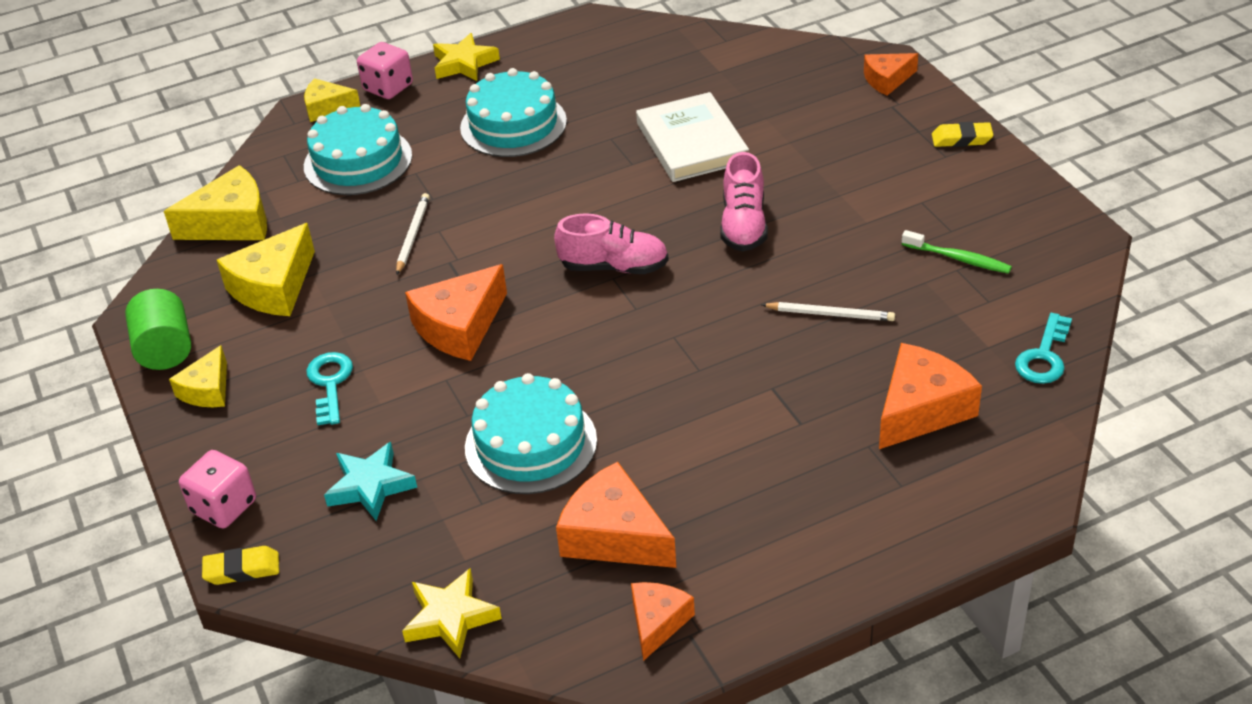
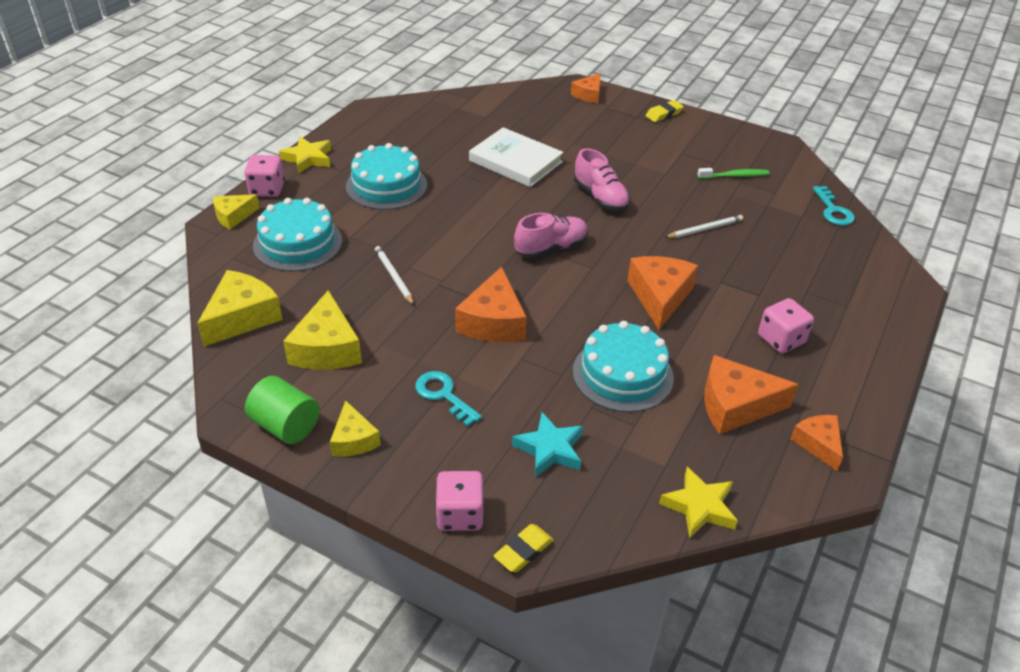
camera: 40 degrees left, 0 degrees up
(761, 488) = (781, 339): none -> pink dice
(921, 409) = (809, 261): orange cheese -> orange cheese (659, 297)

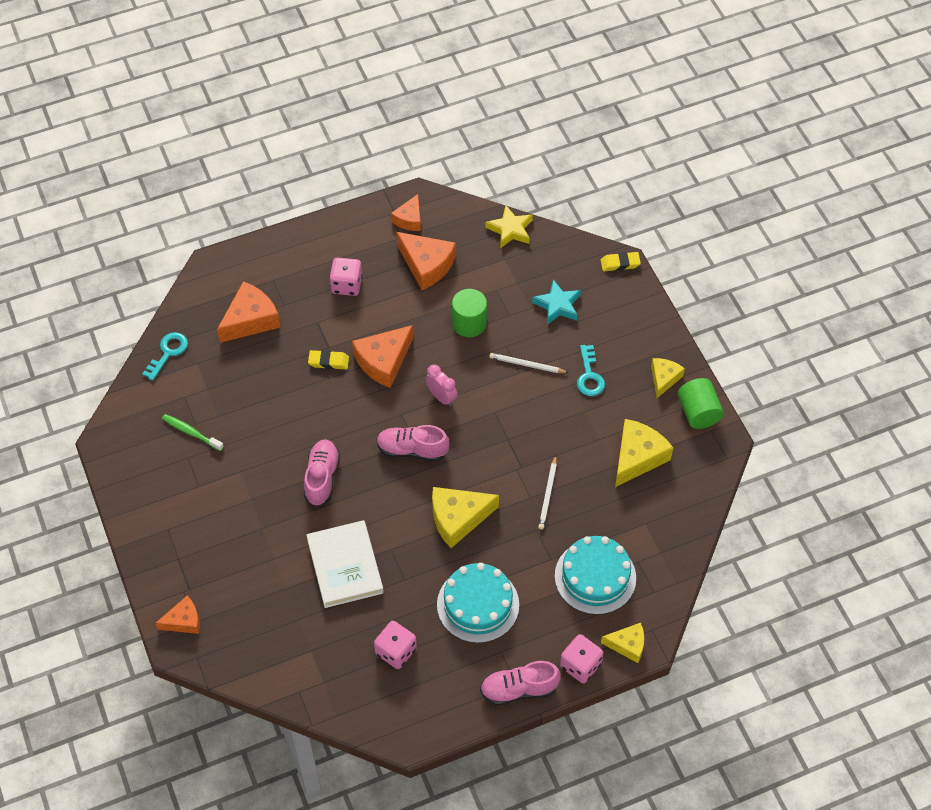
camera: 140 degrees left, 15 degrees up
(242, 317) = (678, 522): yellow cheese -> yellow cheese (458, 518)
(308, 159) = (519, 689): yellow star -> pink shoe
(460, 514) = (637, 300): pink dice -> pink dice (396, 651)
(493, 322) = (512, 411): orange cheese -> orange cheese (250, 320)
(572, 297) = (441, 397): none -> pink clock
(622, 374) = (469, 323): turquoise cake -> green cylinder
(664, 114) = (150, 545): yellow eraser -> yellow eraser (328, 362)
(704, 229) = (282, 396): white pencil -> white pencil (527, 365)

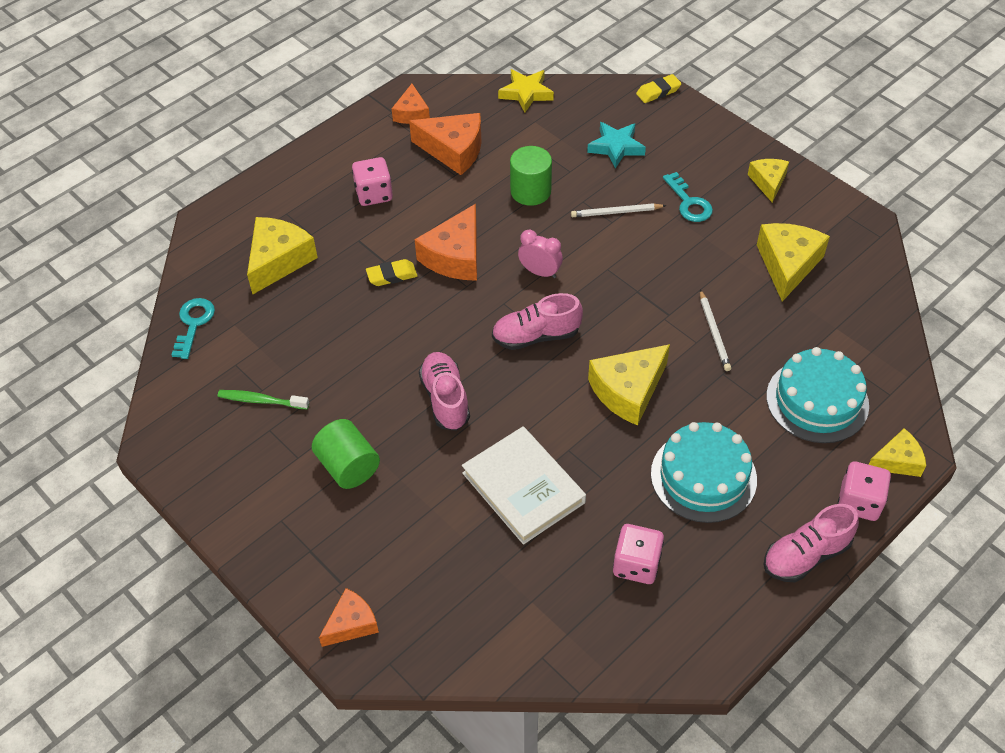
camera: 20 degrees left, 5 degrees down
(250, 320) = (278, 260): orange cheese -> yellow cheese
(698, 412) = (823, 203): green cylinder -> green cylinder (348, 466)

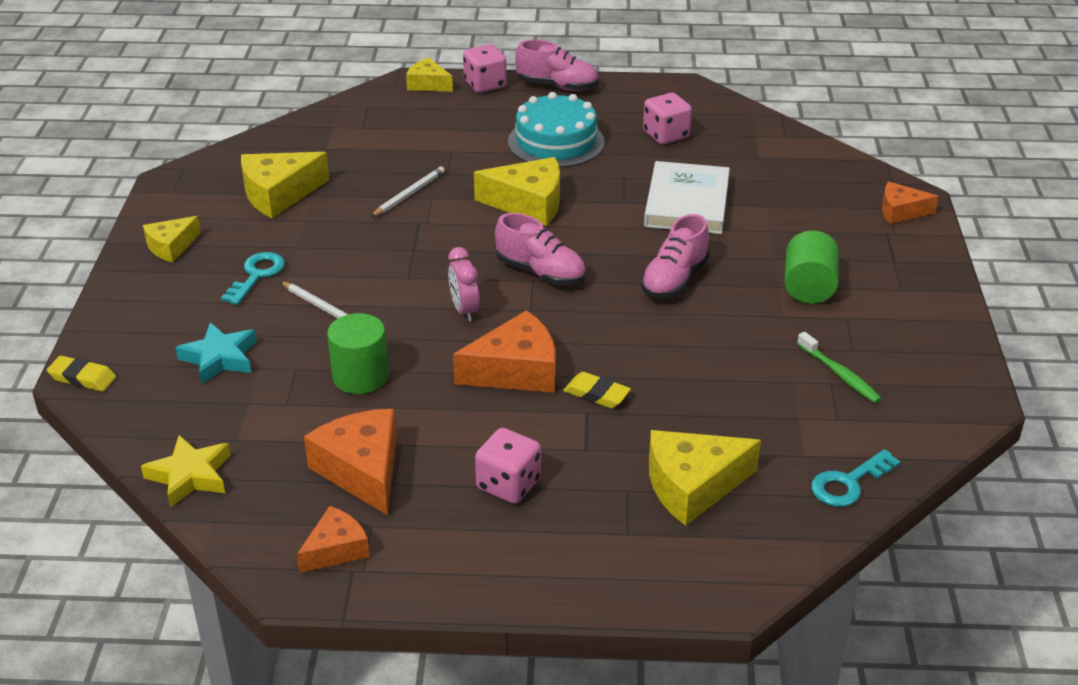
camera: 135 degrees left, 15 degrees down
(817, 400) = (416, 128): turquoise cake -> none

